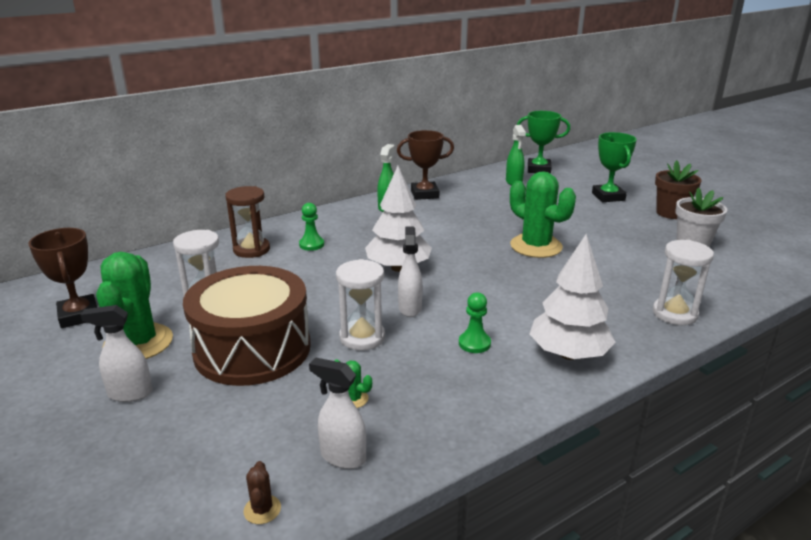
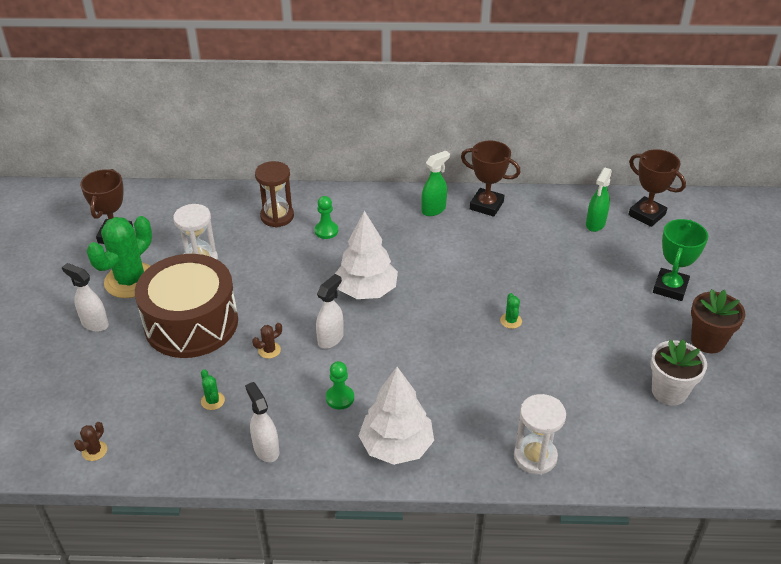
camera: 35 degrees right, 15 degrees up
(342, 457) = (165, 441): white spray bottle -> white spray bottle (266, 449)
(362, 337) = (269, 350): white hourglass -> brown cactus
(536, 246) = (511, 321): green cactus -> green cactus, size x0.40
(539, 169) = (646, 215): green trophy -> brown trophy

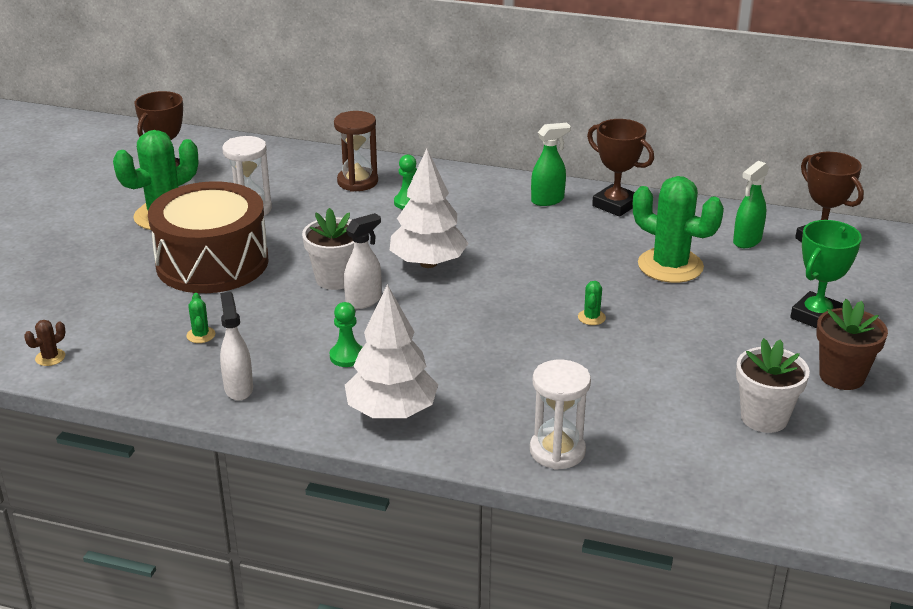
camera: 15 degrees right, 10 degrees down
(94, 324) = (107, 247): white spray bottle -> none
(269, 350) = (287, 300): brown cactus -> none
(299, 320) = (335, 279): none -> white flower pot
(549, 259) = (670, 266): none -> green cactus

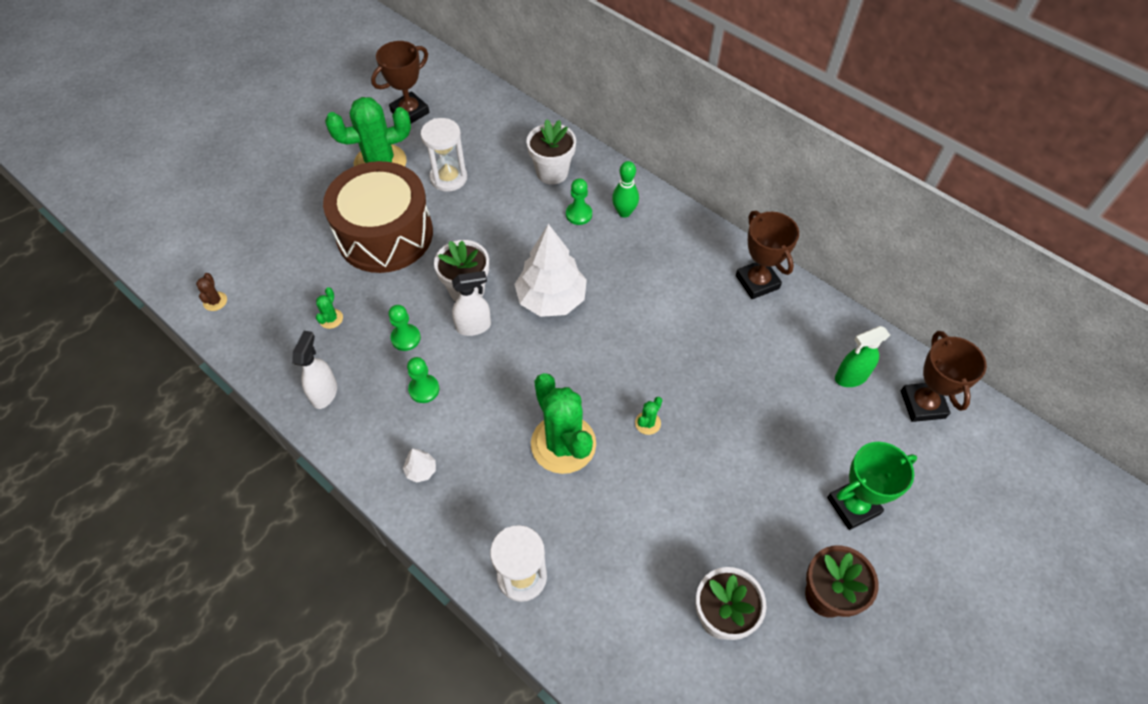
camera: 25 degrees right, 25 degrees up
(50, 357) = (215, 301): brown cactus -> brown cactus turned 75 degrees counterclockwise
(297, 327) = (405, 338): none -> green pawn
(357, 182) = (552, 172): brown hourglass -> white flower pot
(392, 412) = (421, 470): white tree -> white tree, size x0.41
(452, 191) = (624, 212): none -> green bowling pin
(548, 200) = (700, 254): green spray bottle -> none
(670, 266) = (758, 383): green cactus -> green cactus (563, 444)

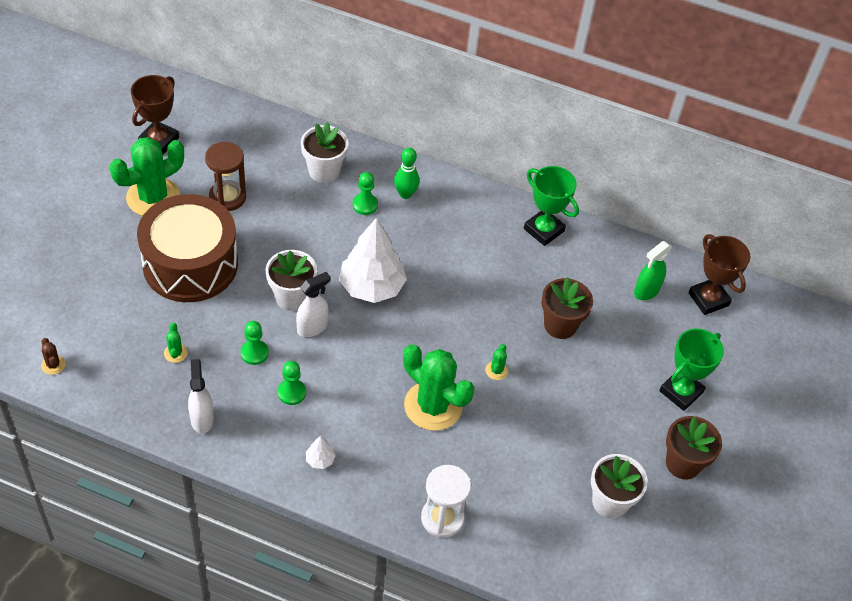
camera: 25 degrees left, 5 degrees down
(448, 178) = (227, 197): white hourglass -> brown hourglass
(737, 390) = (560, 325): none -> brown flower pot
(757, 282) = (543, 230): brown trophy -> green trophy

